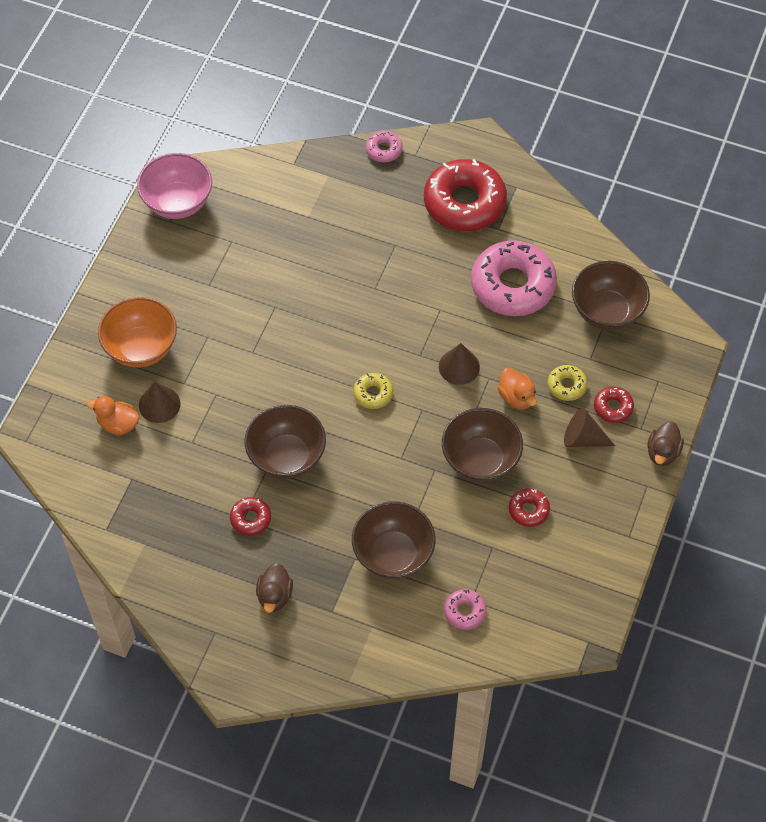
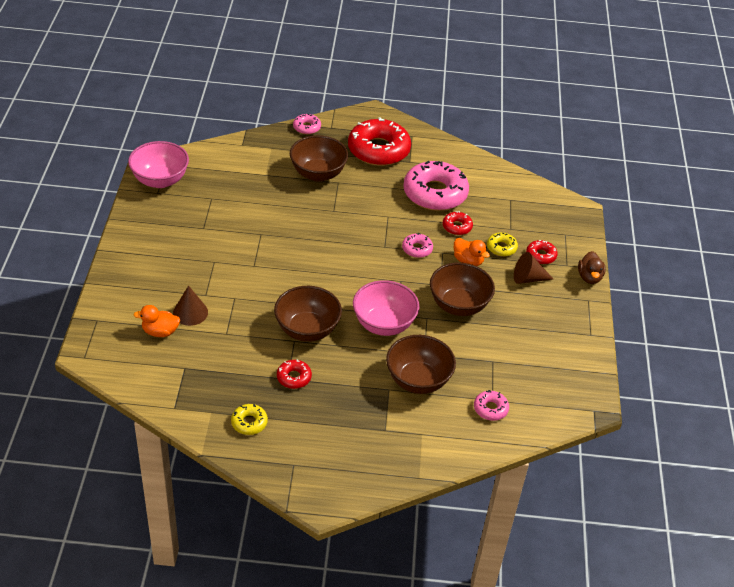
camera: 20 degrees left, 15 degrees down
(141, 348) = (162, 277): orange bowl -> none
(274, 596) = (334, 428): brown duck -> none
(373, 394) = (359, 277): yellow donut -> yellow donut (249, 423)
(380, 468) = (384, 324): none -> pink bowl
(459, 367) = (417, 249): brown cone -> pink donut
(528, 510) = (509, 331): red donut -> red donut (457, 227)
(607, 311) = (509, 198): brown bowl -> brown bowl (318, 174)

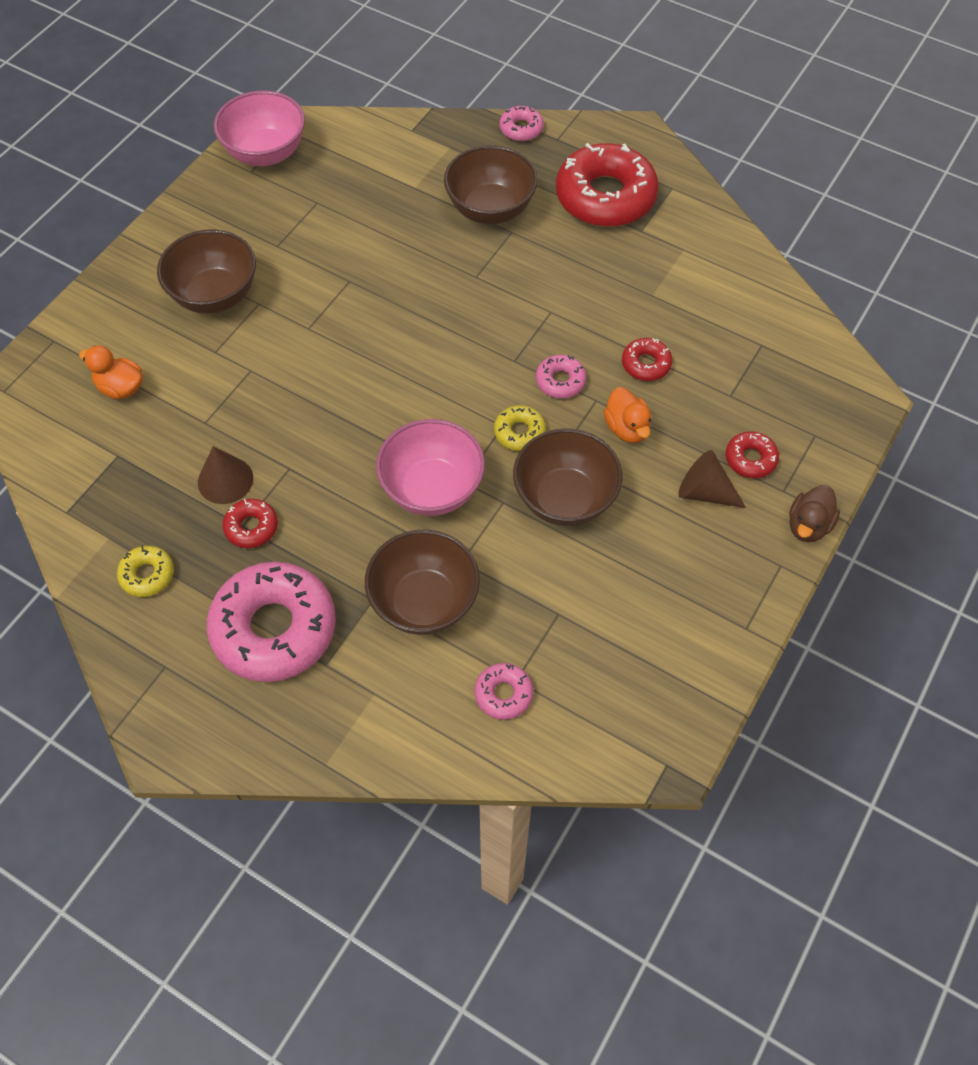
camera: 30 degrees right, 15 degrees up
(190, 312) = (178, 372): brown cone -> brown cone (225, 480)
(307, 330) = (317, 457): brown bowl -> brown bowl (215, 295)
(435, 193) = (647, 296): pink donut -> pink donut (274, 629)
(501, 248) = (694, 424): yellow donut -> yellow donut (519, 432)

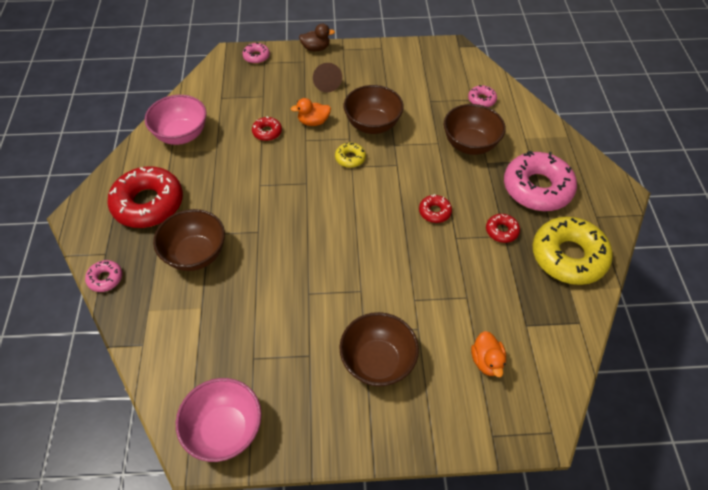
camera: 125 degrees left, 5 degrees down
(147, 575) = (568, 256): yellow donut -> yellow donut, size x2.21
(225, 480) = (489, 261): brown cone -> none
(432, 489) = (412, 173): pink bowl -> pink bowl (181, 135)
(560, 381) = (305, 158): pink donut -> pink donut (256, 56)
(627, 428) = (313, 122): orange duck -> orange duck turned 135 degrees counterclockwise
(750, 459) = (295, 76): red donut -> red donut (434, 212)

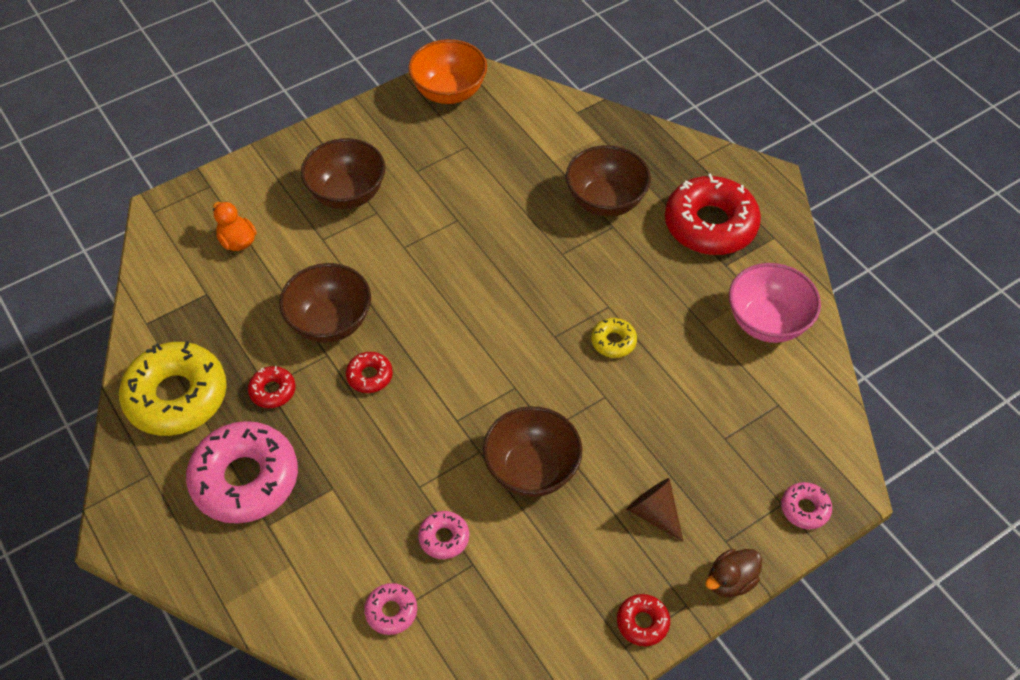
camera: 150 degrees right, 0 degrees up
(105, 278) = (669, 141): pink donut -> pink donut (444, 538)
(225, 430) = (449, 92): pink bowl -> orange bowl
(267, 132) = (665, 382): red donut -> red donut (642, 622)
(313, 122) = (617, 431): orange duck -> none
(350, 158) = (525, 399): yellow donut -> yellow donut (613, 341)
(470, 144) = (371, 507): brown bowl -> brown bowl (330, 322)

